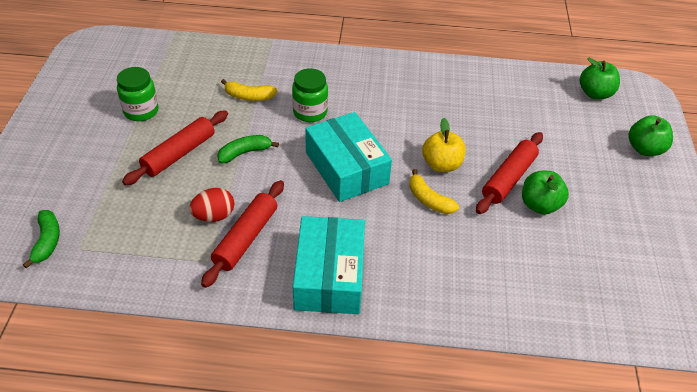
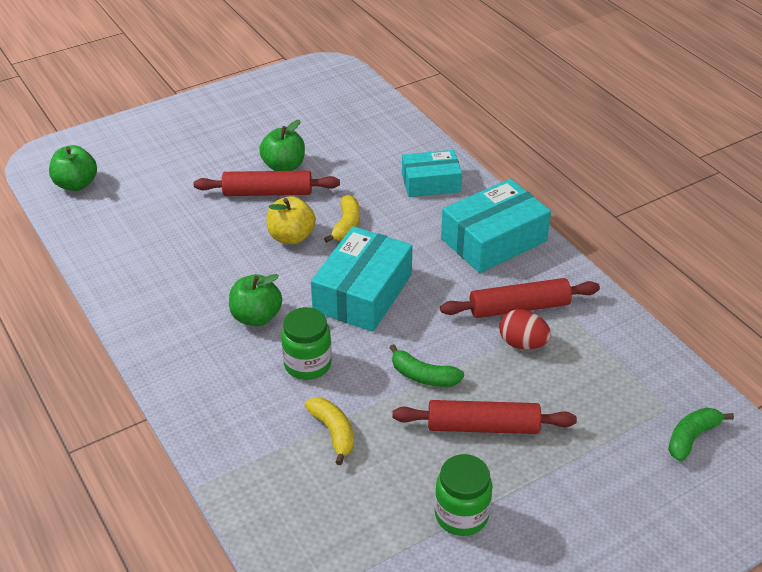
camera: 125 degrees left, 5 degrees down
(440, 285) = (431, 183): none -> turquoise box
(644, 149) = (145, 135): green apple -> green apple (256, 317)

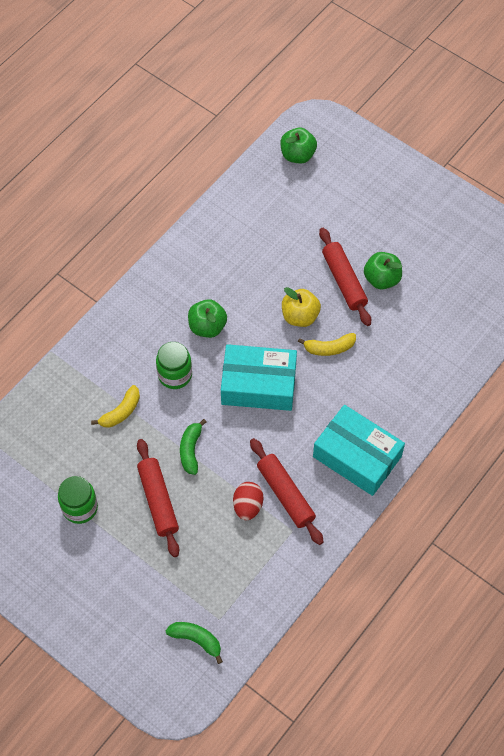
camera: 70 degrees right, 20 degrees up
(431, 183) = (409, 390): turquoise box -> none

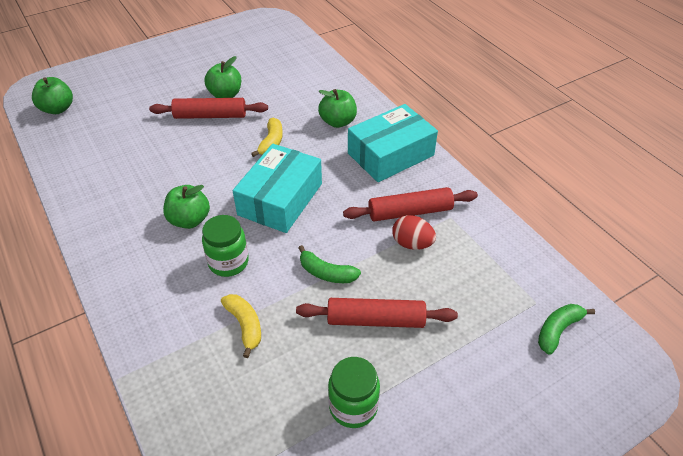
camera: 70 degrees left, 15 degrees down
(300, 316) = (226, 152): yellow apple -> none
(385, 394) = (338, 122): none -> green apple

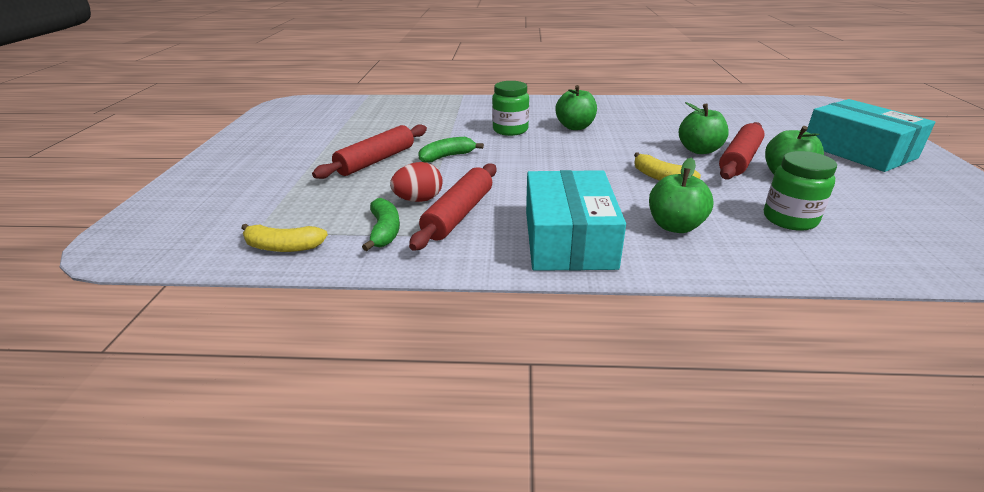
camera: 125 degrees right, 15 degrees down
(58, 109) = (789, 108): green apple -> green apple (699, 150)
(245, 325) = (446, 124): yellow banana -> yellow banana (283, 247)
(280, 199) = (560, 161): turquoise box -> turquoise box (858, 151)
(353, 406) = (335, 137): green jar -> green jar (789, 219)
(558, 330) = (217, 228): green banana -> green banana (384, 231)

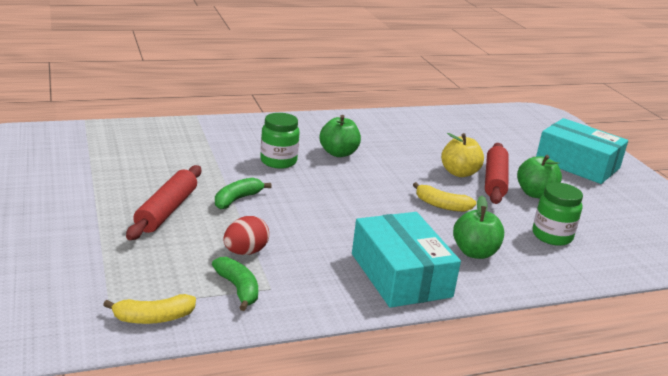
camera: 25 degrees left, 5 degrees down
(459, 214) = (293, 263): red rolling pin -> none
(699, 150) = (459, 173): green apple -> yellow apple

